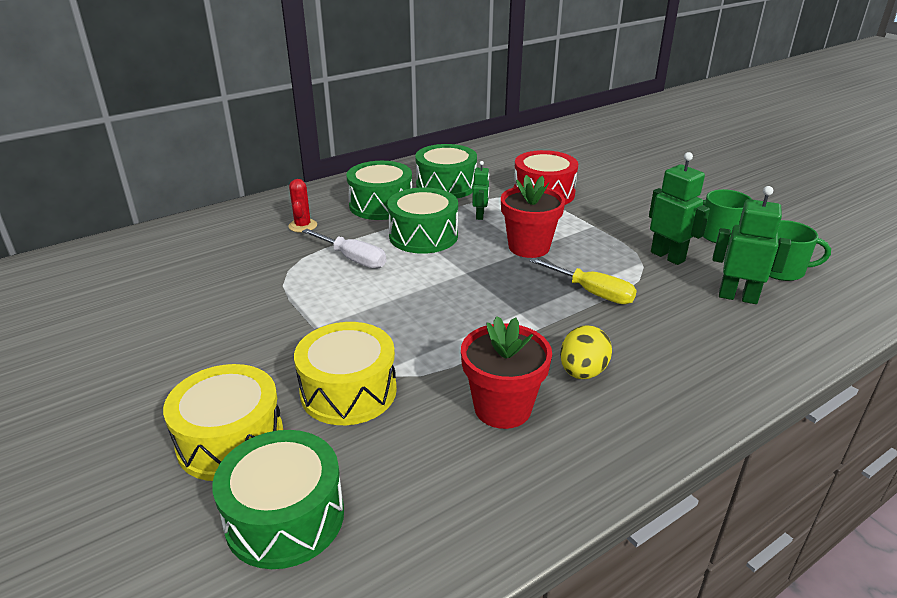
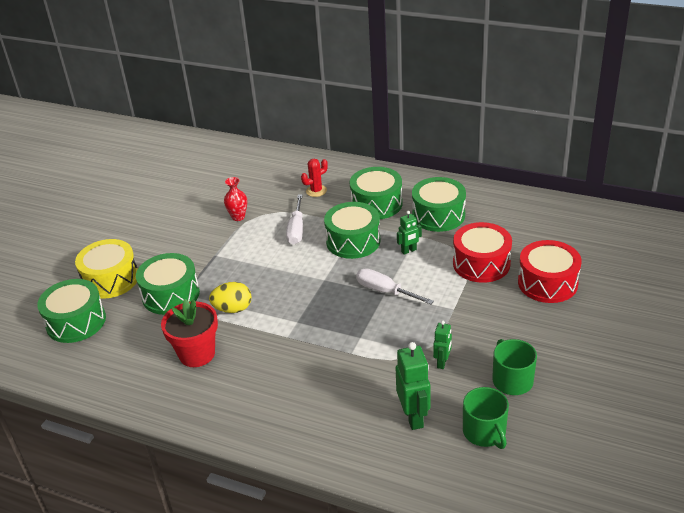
camera: 60 degrees right, 5 degrees up
(265, 286) = (238, 217): none -> red vase
(348, 391) = (171, 295): yellow drum -> green drum
(529, 247) = (385, 291): red flower pot -> white screwdriver
(582, 372) = (254, 372): yellow egg -> yellow egg (233, 309)
(591, 292) = (351, 343): yellow screwdriver -> none
(603, 179) = (547, 283): none -> red drum
(667, 256) = (442, 363): green robot -> green robot, size x0.59

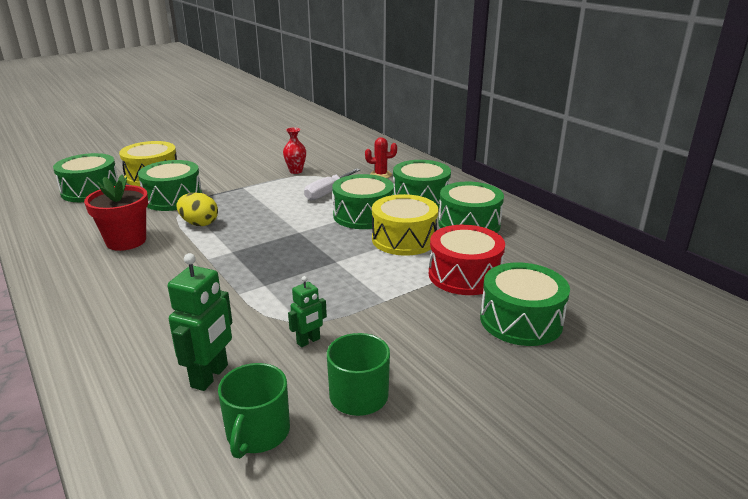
camera: 30 degrees right, 10 degrees down
(385, 291) = (339, 260): white screwdriver -> none
(409, 251) = (404, 239): green robot -> yellow drum
(547, 283) = (521, 320): red drum -> green drum

